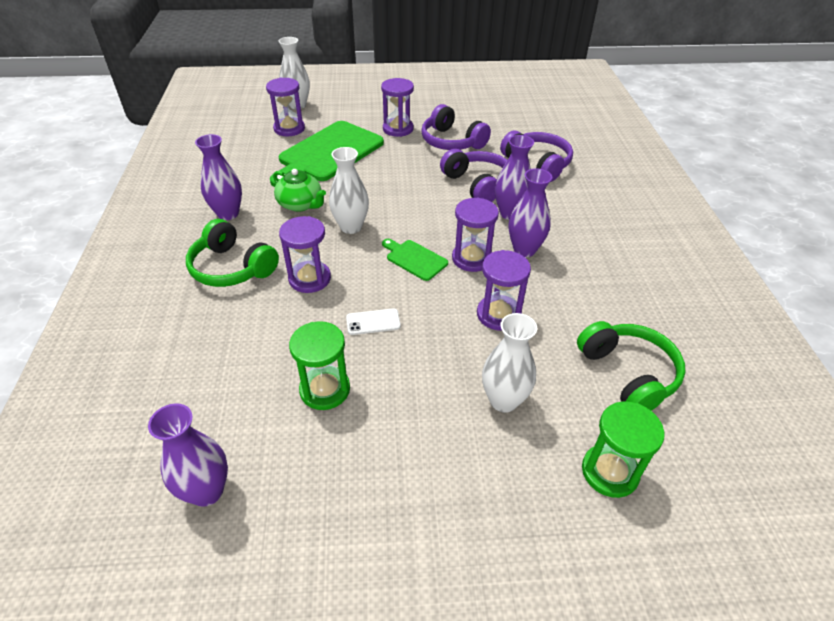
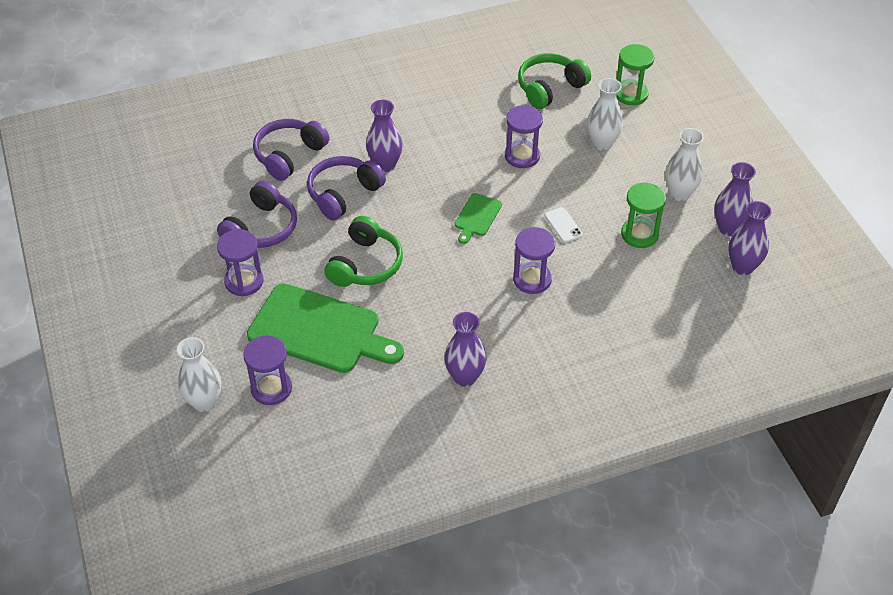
camera: 105 degrees left, 5 degrees up
(232, 268) = (542, 339): green headphones -> green headphones (365, 264)
(300, 204) = (426, 322): green teapot -> none
(351, 227) = (448, 272): white vase -> white vase (679, 194)
(472, 258) = (461, 181): purple hourglass -> none
(524, 250) = (436, 150): purple vase -> purple vase (728, 228)

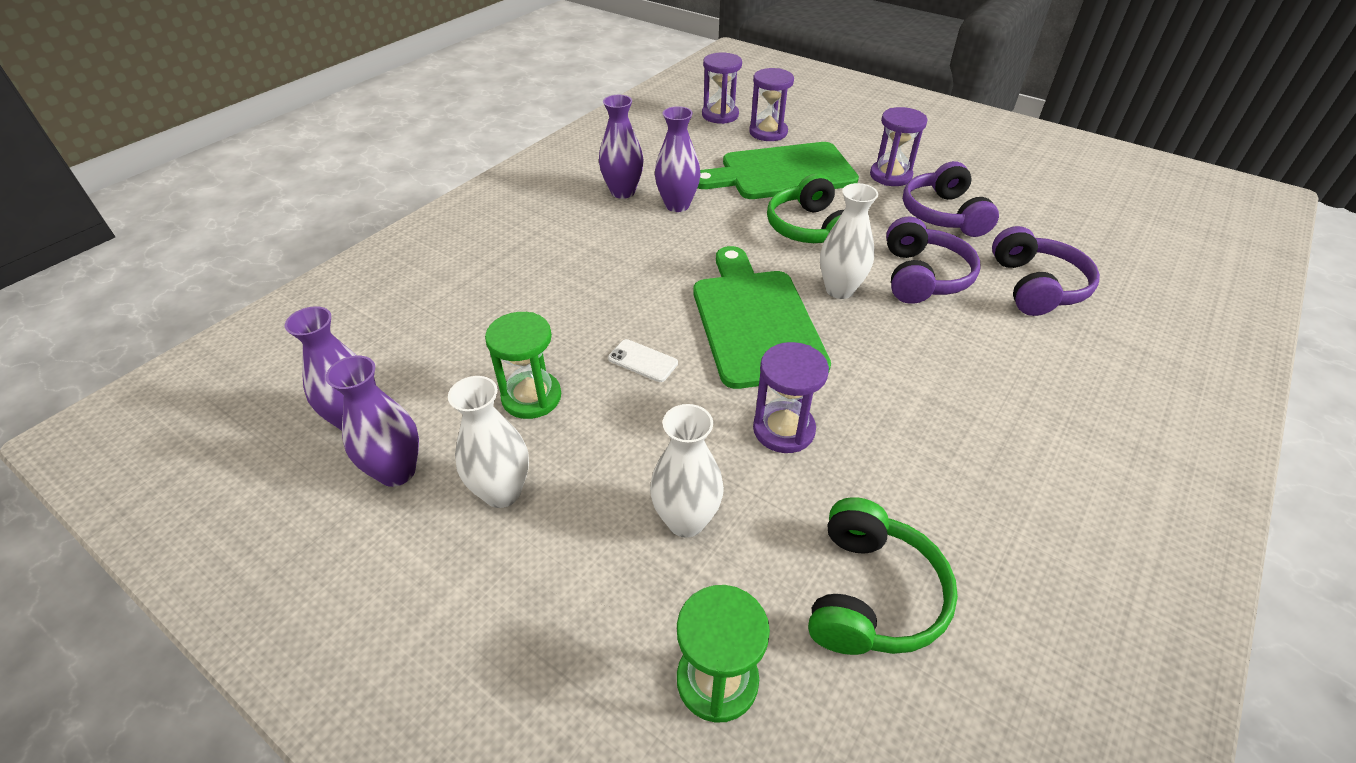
camera: 145 degrees right, 5 degrees down
(204, 402) = (802, 111): white vase -> white vase (839, 290)
(385, 165) = (927, 327): purple vase -> purple vase (677, 205)
(477, 217) = (755, 321): green cutting board -> green cutting board, size x2.16
(532, 279) = (629, 287): purple hourglass -> purple hourglass (720, 115)

